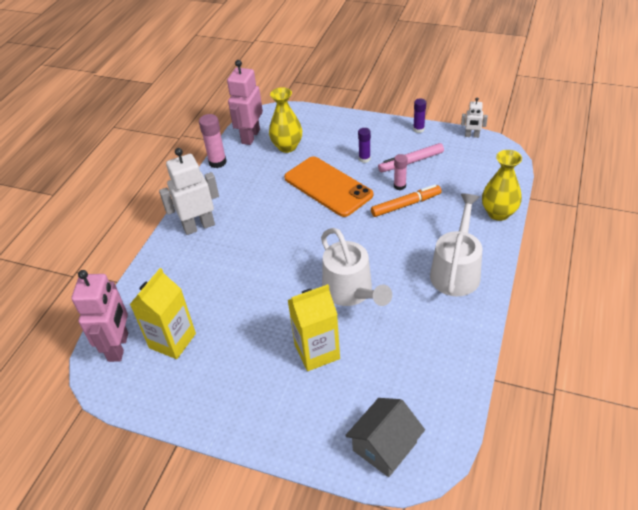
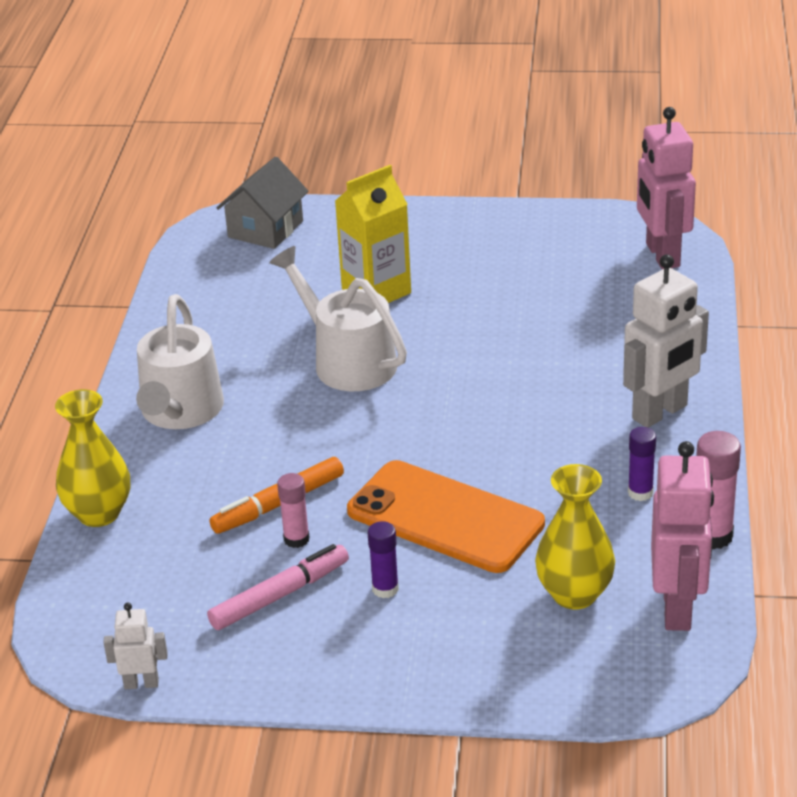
camera: 165 degrees right, 10 degrees down
(172, 341) = (590, 272): yellow carton -> none
(418, 129) = (272, 684): purple glue stick -> purple glue stick (640, 493)

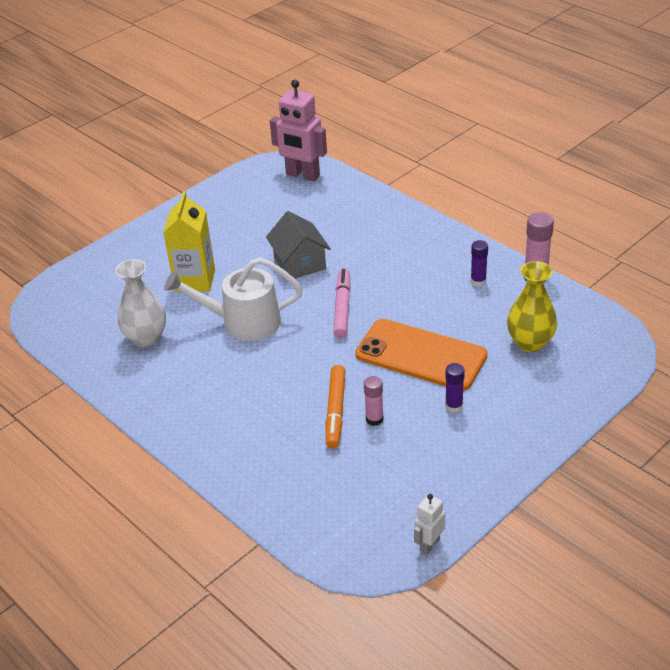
camera: 50 degrees left, 5 degrees up
(99, 513) = (253, 491): yellow vase -> none
(180, 412) = (201, 410): white watering can -> none
(247, 315) = (146, 338): none -> white vase
(265, 229) = (74, 290): grey house -> grey house (299, 263)
(279, 595) = (414, 450): pink marker -> pink marker (342, 308)
(445, 517) = (421, 355): orange phone -> orange phone turned 45 degrees clockwise
(660, 412) = (425, 242): white robot -> none
(678, 608) = (575, 315): pink robot -> none

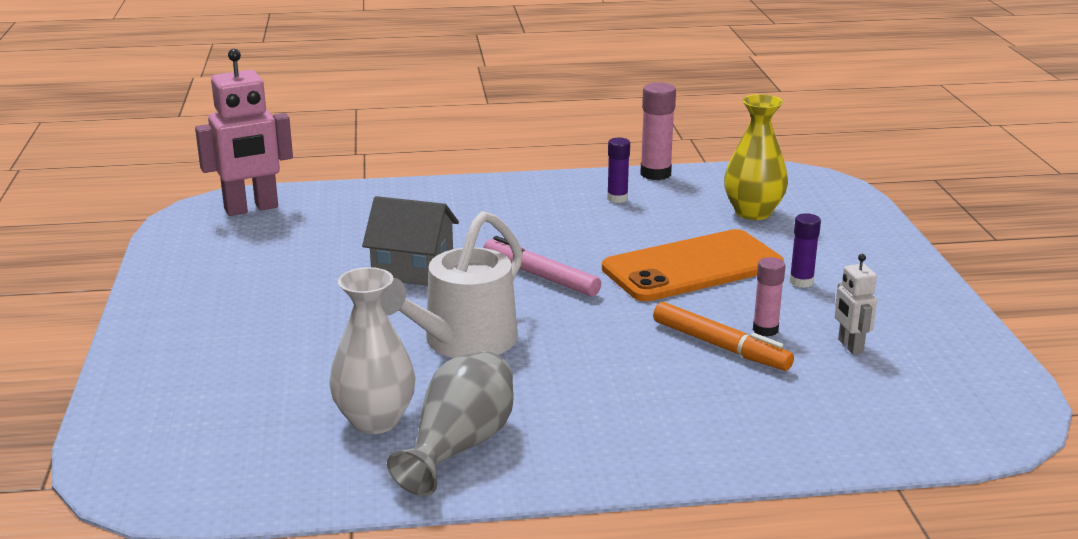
camera: 55 degrees left, 15 degrees down
(149, 375) = (459, 446): none -> grey vase
(195, 280) = (318, 342): yellow carton -> none
(429, 545) = (1012, 376): white robot -> white robot (850, 346)

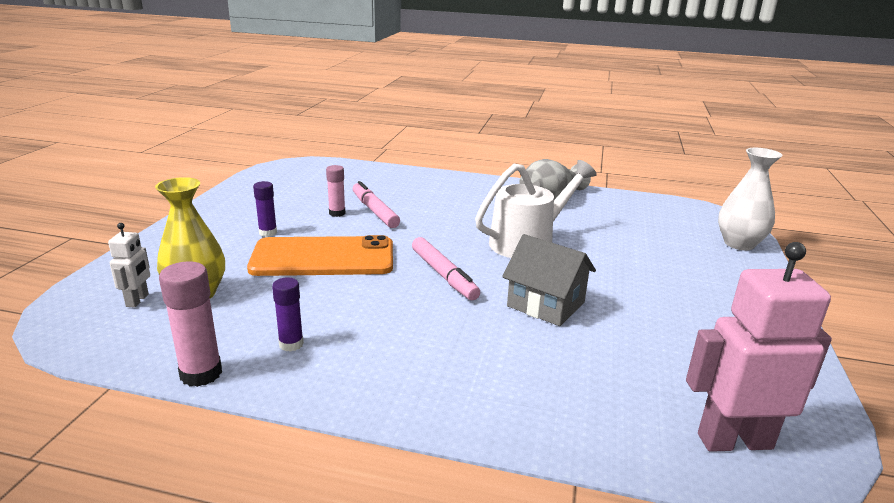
camera: 160 degrees left, 0 degrees up
(375, 420) = (592, 216): white vase -> white vase (739, 244)
(720, 346) = (374, 211): orange marker -> pink marker
(850, 346) = (305, 198): white robot -> white robot (138, 300)

